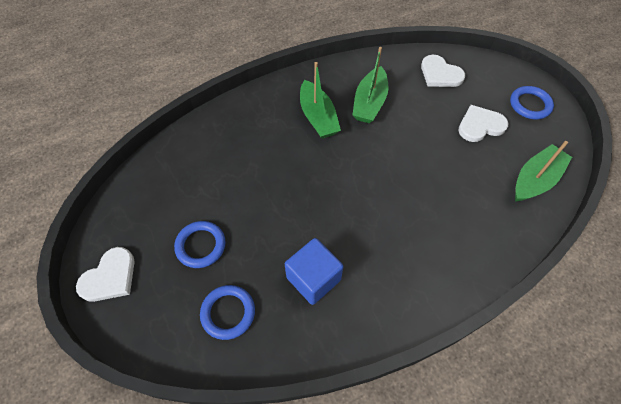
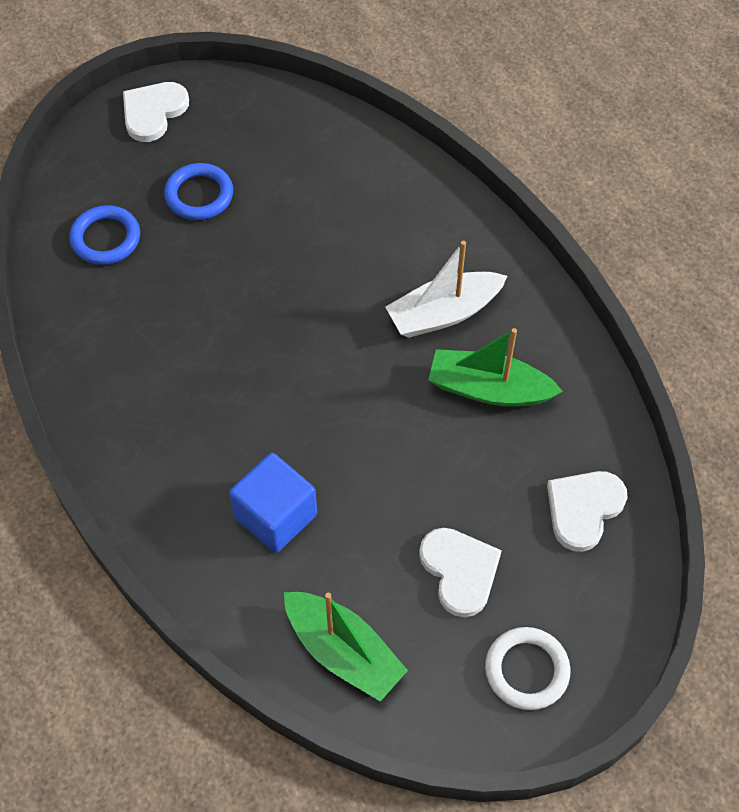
camera: 85 degrees right, 0 degrees up
(110, 277) = (153, 112): white heart -> white heart turned 90 degrees clockwise
(313, 278) = (153, 327): blue cube -> blue cube (276, 516)
(318, 117) = (444, 313): green boat -> white boat
(530, 105) = (526, 670): blue ring -> white ring

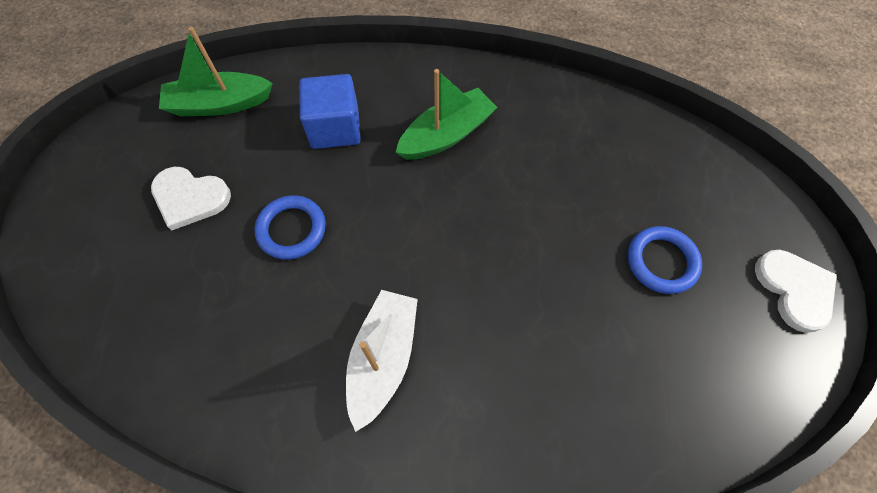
camera: 130 degrees right, 5 degrees up
(106, 238) = (658, 171): blue ring -> blue ring (292, 229)
(489, 389) = (286, 332): green boat -> green boat (446, 135)
(526, 670) = (97, 184): white ring -> none
(583, 509) = (135, 312): white heart -> none

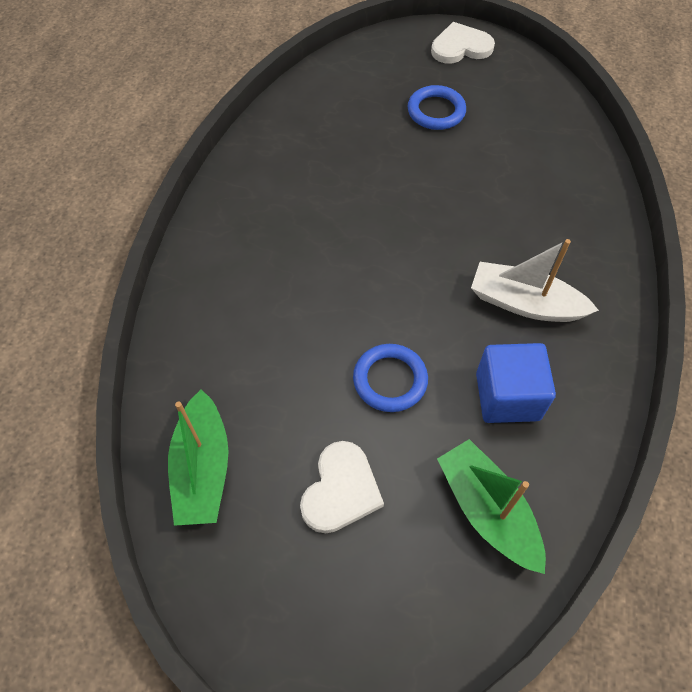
camera: 85 degrees left, 5 degrees down
(335, 128) = (262, 340): blue cube -> blue cube (507, 396)
(446, 135) = (288, 240): green boat -> green boat (487, 511)

